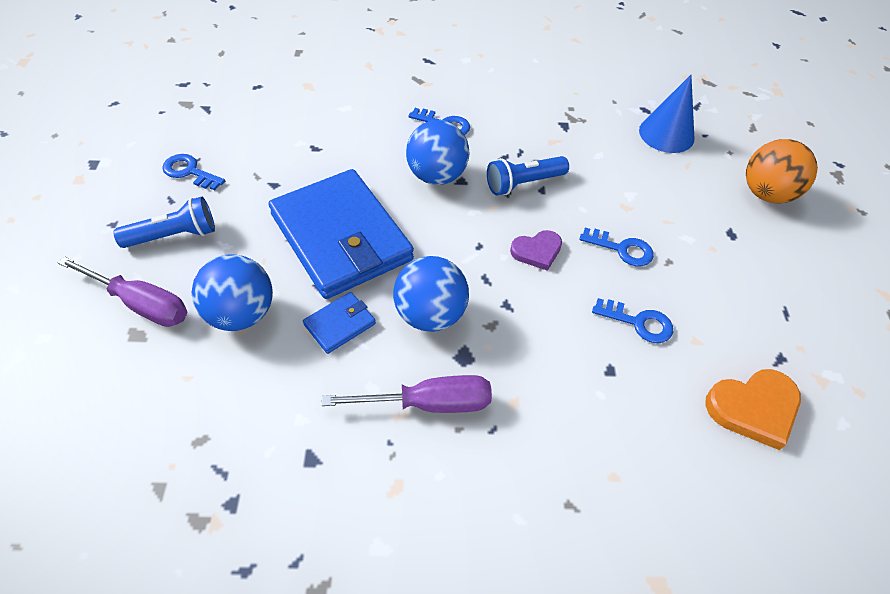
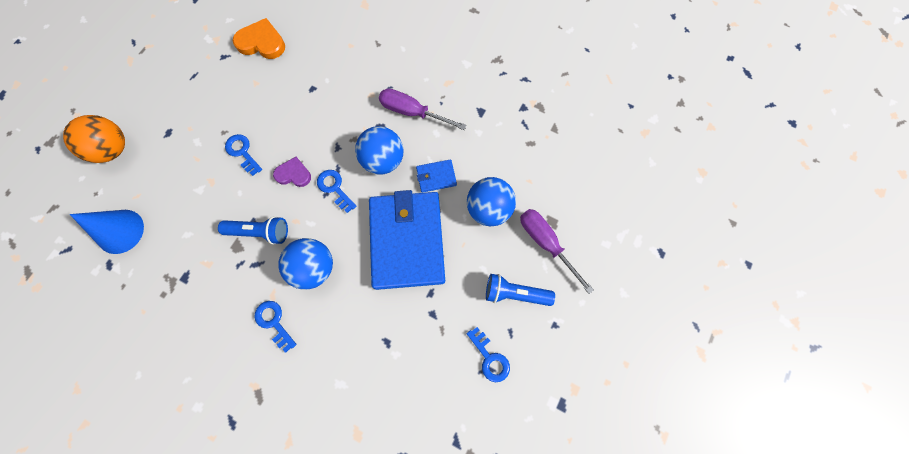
camera: 150 degrees left, 20 degrees up
(638, 322) = (275, 105): blue key -> blue key (335, 188)

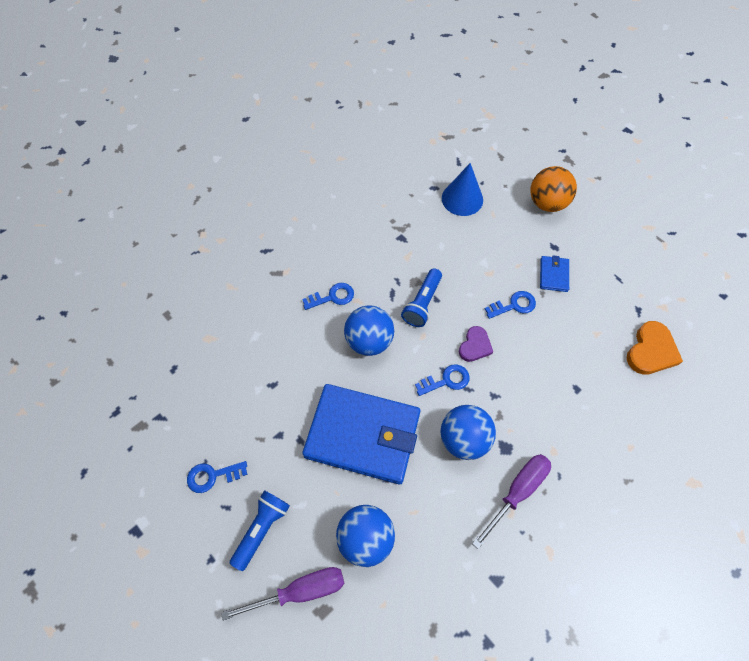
camera: 110 degrees right, 10 degrees down
(436, 177) = (425, 491): blue wallet -> blue wallet (553, 275)

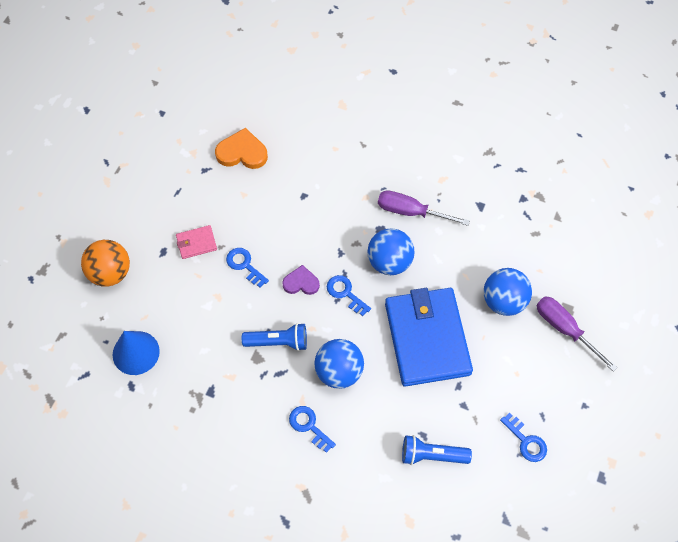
camera: 115 degrees left, 0 degrees up
(262, 529) = (541, 379): blue flashlight -> blue flashlight (432, 455)
(553, 275) = (196, 243): blue wallet -> pink wallet

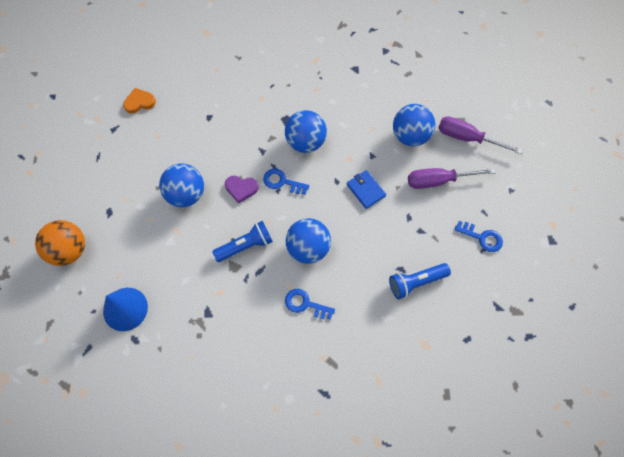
camera: 25 degrees left, 5 degrees up
(196, 243) = (135, 193): pink wallet -> none
(242, 152) = (139, 102): orange heart -> orange heart, size x0.66
(244, 265) = (186, 194): blue key -> blue ball
(301, 283) = (241, 188): purple heart -> purple heart turned 150 degrees counterclockwise
(411, 212) = (303, 95): purple screwdriver -> purple screwdriver (438, 181)
(427, 338) = (366, 190): blue wallet -> blue wallet, size x0.41

